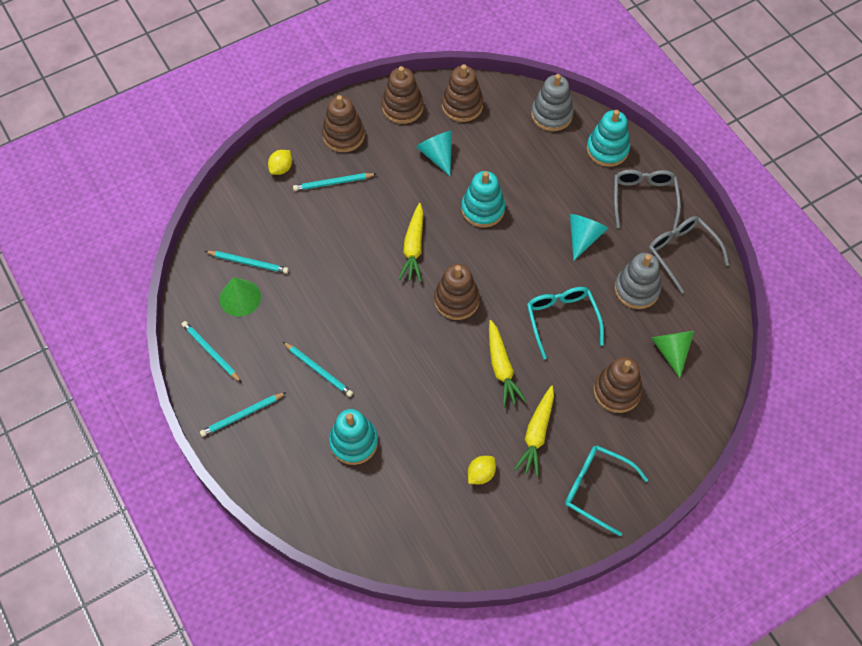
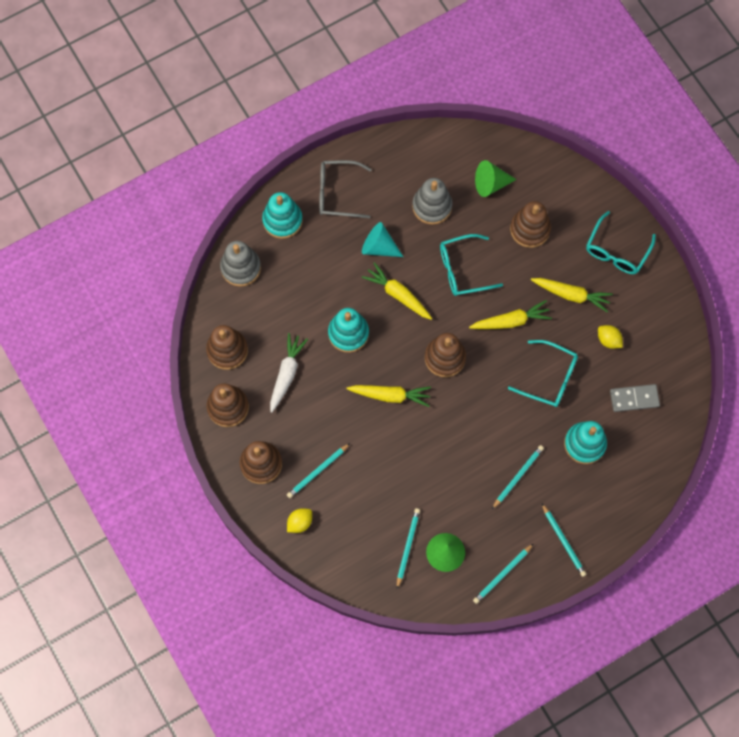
camera: 90 degrees left, 10 degrees up
(281, 168) = (300, 522): yellow lemon -> yellow lemon turned 75 degrees counterclockwise
(333, 183) = (318, 471): turquoise pencil -> turquoise pencil turned 60 degrees clockwise
(407, 500) = (634, 398): none -> grey domino
(433, 407) = (549, 378): none -> turquoise glasses
(437, 155) = (286, 374): turquoise cone -> white carrot
(528, 255) = (398, 295): none -> yellow carrot
(682, 252) = (394, 166): grey glasses -> none

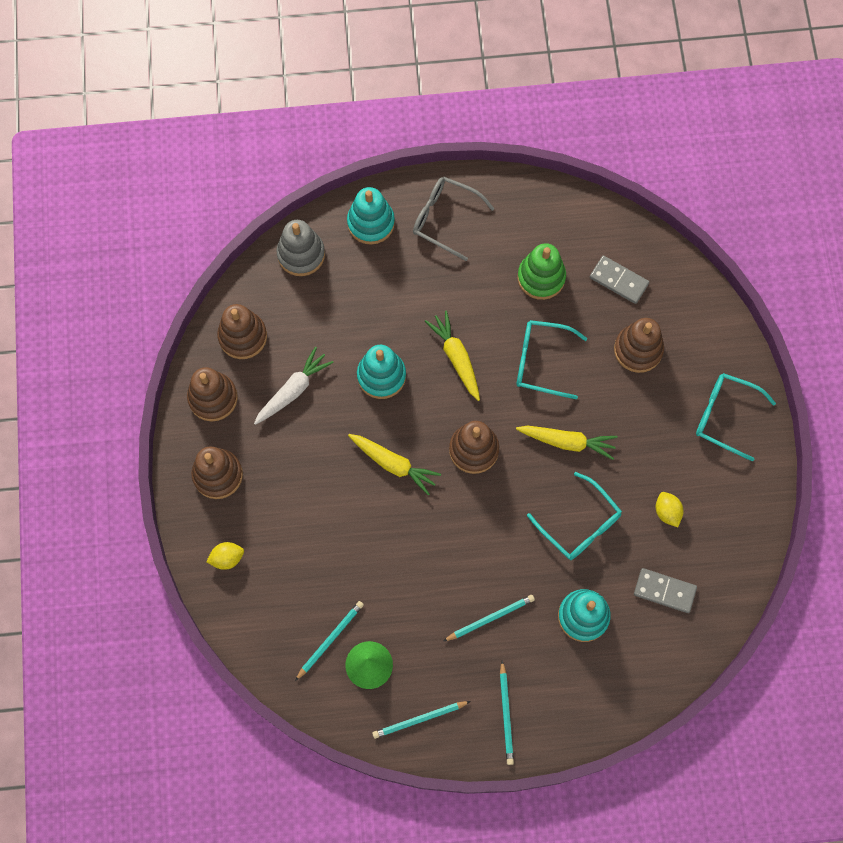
camera: 25 degrees right, 0 degrees up
(318, 471) = (274, 511): turquoise pencil -> none
(379, 247) = (461, 296): turquoise cone -> none
(432, 206) = (541, 277): grey stacking toy -> green stacking toy
(490, 184) = (618, 281): green cone -> grey domino
(571, 295) = (649, 443): yellow carrot -> none
(616, 251) = (725, 416): turquoise glasses -> turquoise glasses turned 60 degrees clockwise

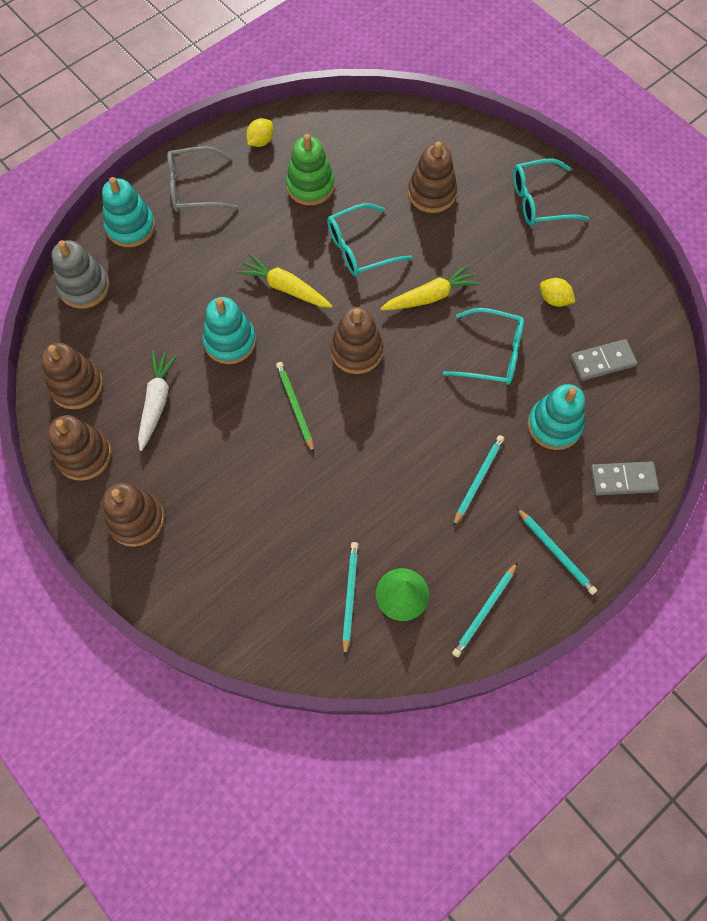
camera: 35 degrees left, 5 degrees down
(227, 558) = (198, 588): yellow lemon -> yellow lemon (261, 141)
(393, 464) = (295, 406): yellow carrot -> green pencil
(618, 281) = (375, 153): grey domino -> grey domino (623, 480)

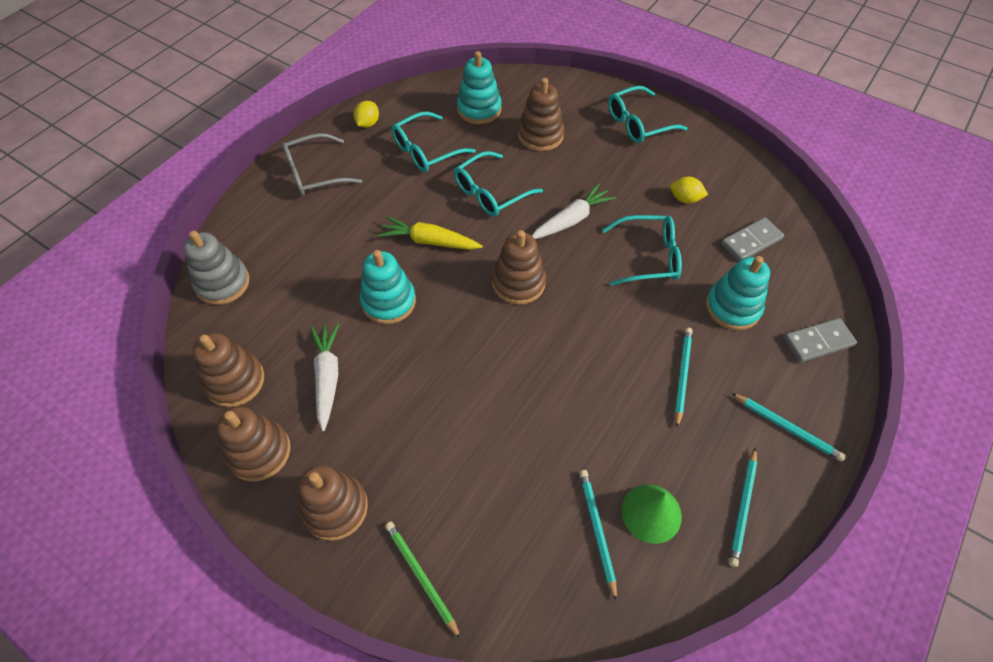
camera: 15 degrees left, 10 degrees down
(131, 227) = (259, 219): turquoise stacking toy -> turquoise stacking toy (479, 109)
(295, 406) = (474, 348): green pencil -> green pencil (421, 577)
(310, 186) = (426, 150): green stacking toy -> turquoise glasses
(430, 296) = (571, 220): yellow carrot -> white carrot

